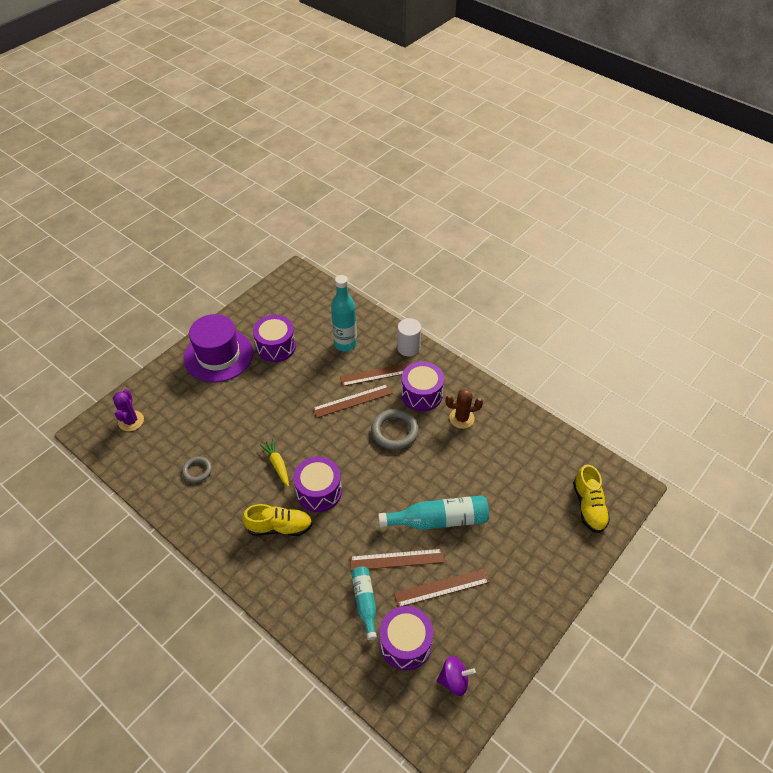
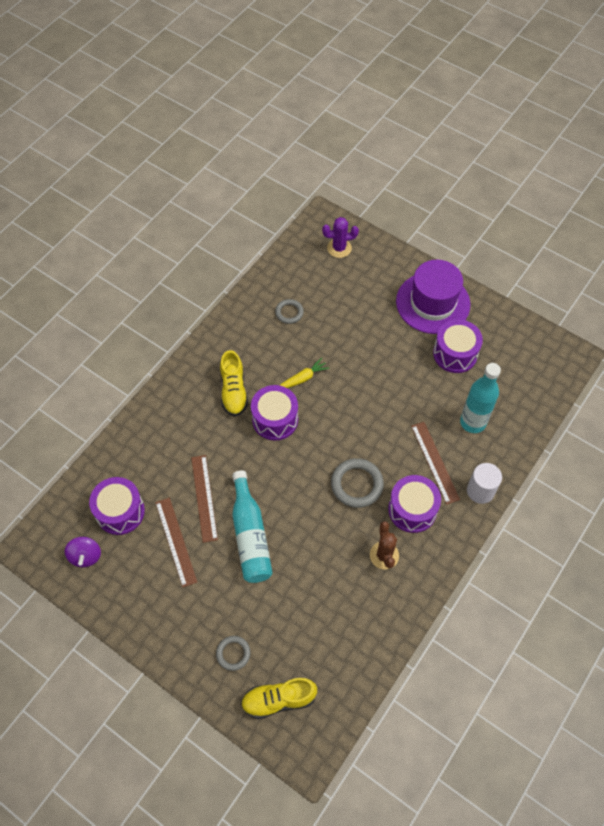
camera: 85 degrees right, 10 degrees up
(352, 401) = (392, 438): brown ruler -> none
(365, 602) = (160, 473): turquoise bottle -> none
(551, 540) = (233, 653): none -> grey ring

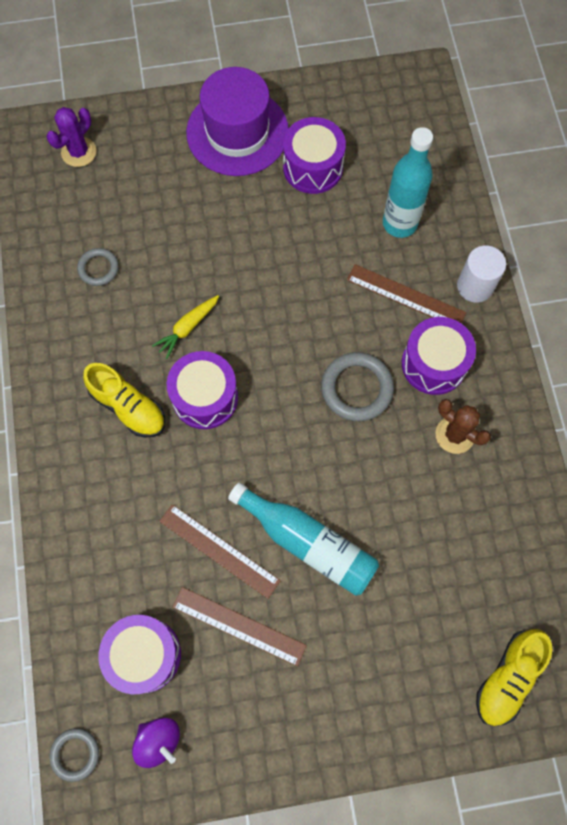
camera: 45 degrees left, 10 degrees up
(233, 653) = (418, 679): grey ring -> grey ring (75, 754)
(302, 378) = (188, 328): yellow carrot -> yellow carrot turned 150 degrees counterclockwise

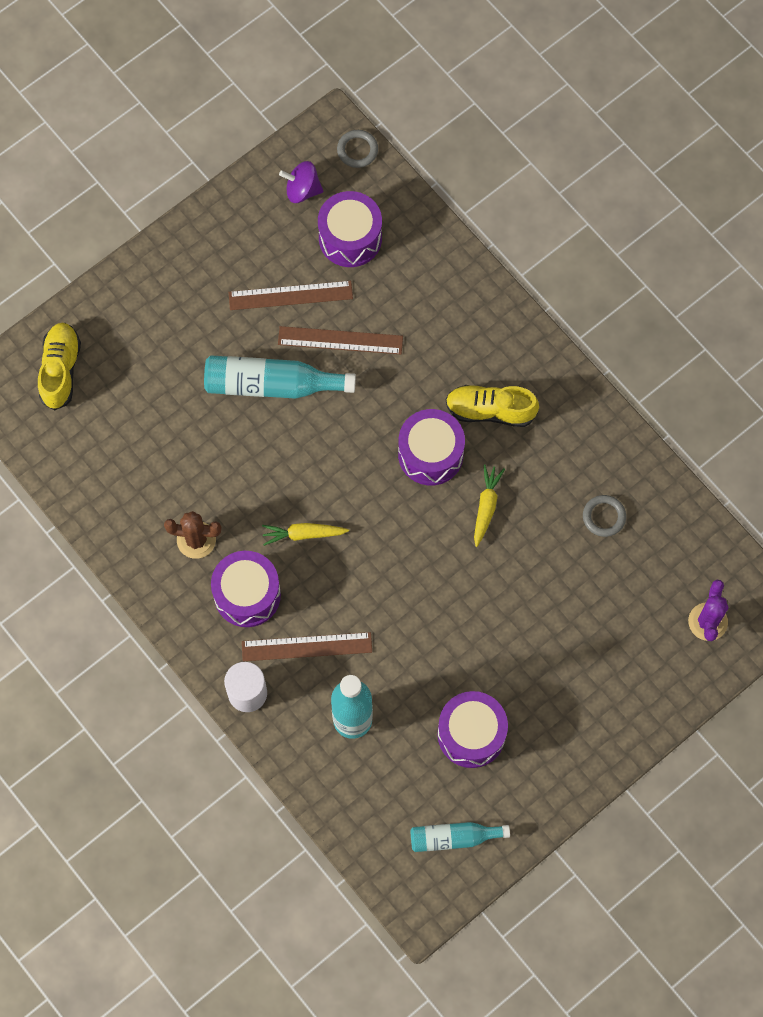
camera: 150 degrees right, 0 degrees up
(237, 132) = (569, 732): purple hat -> none
(357, 388) = (303, 534): grey ring -> yellow carrot
(370, 107) = (454, 838): none -> turquoise bottle

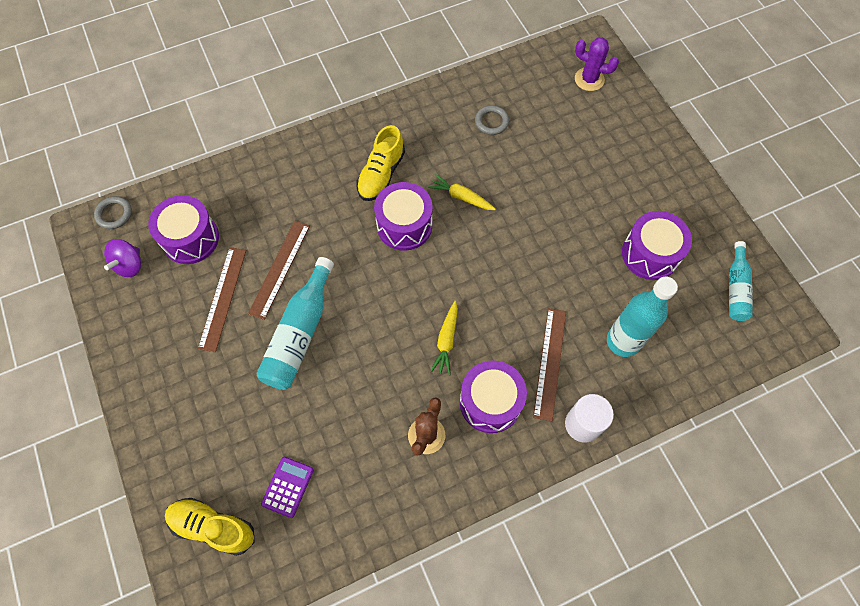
camera: 75 degrees left, 5 degrees down
(113, 424) = (288, 487): none -> purple calculator

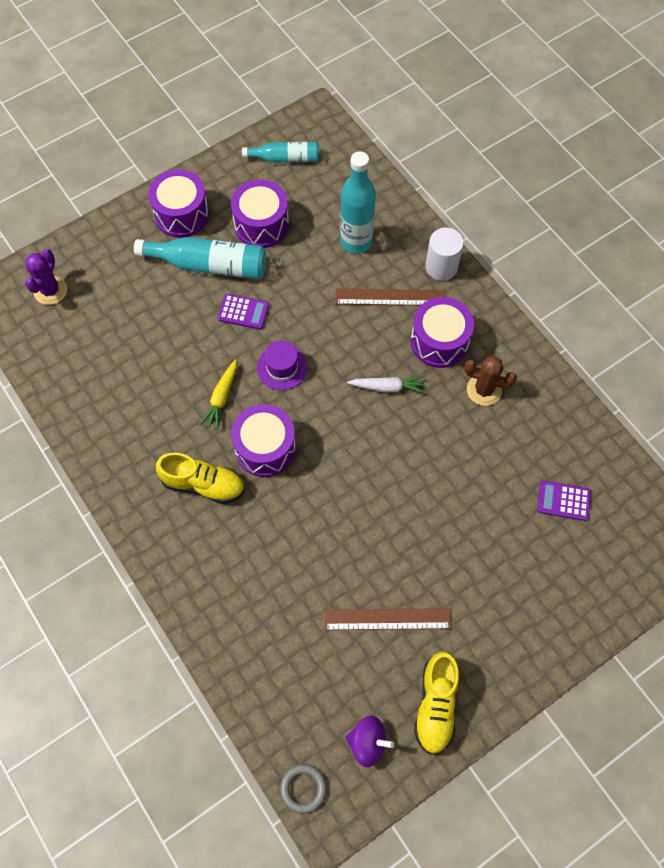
camera: 100 degrees left, 0 degrees up
(190, 238) = (320, 679): purple drum -> purple drum (182, 214)
(213, 527) = (618, 559): yellow shoe -> yellow shoe (436, 705)
(279, 268) = (340, 567): brown ruler -> none
(300, 333) = (410, 527): turquoise bottle -> turquoise bottle (209, 265)
(446, 340) = (387, 387): yellow carrot -> white carrot
(484, 250) = (282, 367): none -> purple hat
(491, 122) = (118, 381): grey ring -> none
(549, 225) = (243, 312): none -> purple calculator

